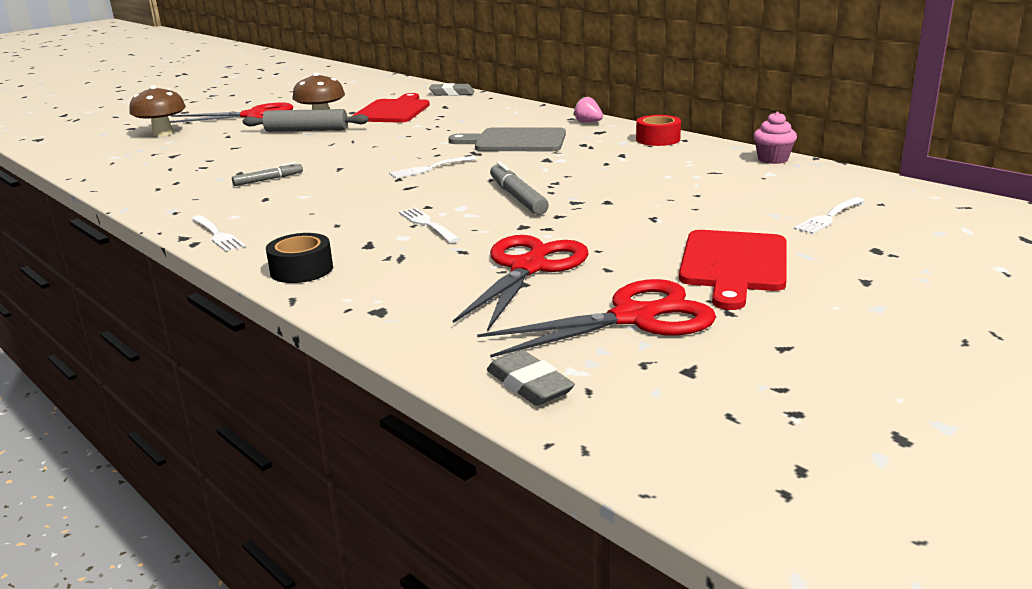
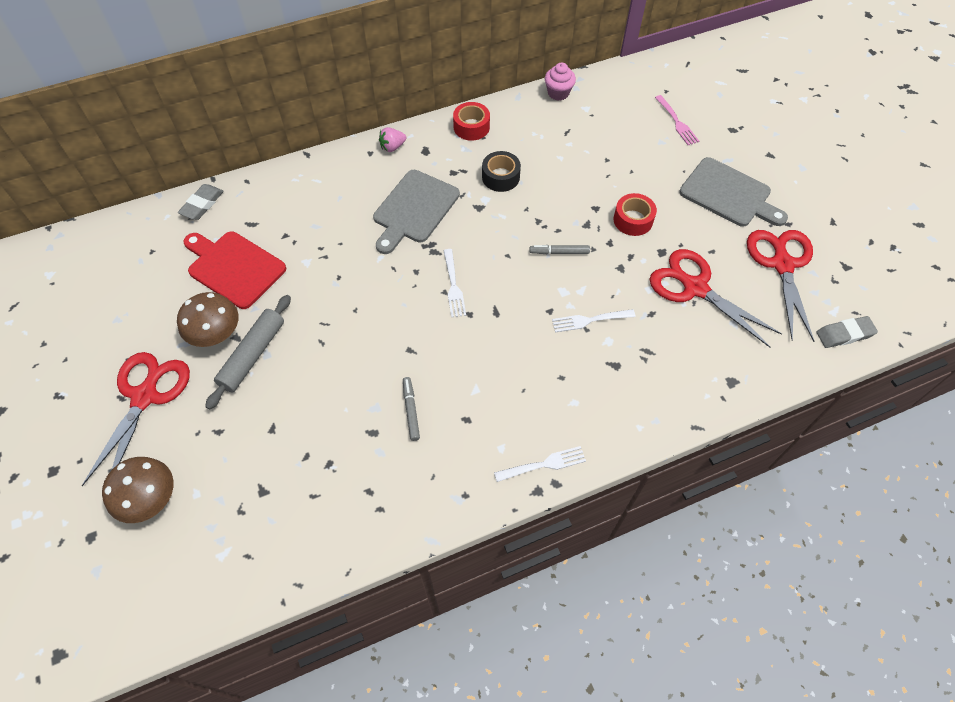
camera: 70 degrees left, 35 degrees up
(301, 270) = (645, 414): black tape -> black tape (500, 177)
(517, 197) = (559, 252): grey marker -> grey marker, size x0.62
(610, 220) = (633, 220): none -> red tape
(733, 265) = (729, 194): red cutting board -> grey cutting board
(829, 217) = (676, 122): white fork -> pink fork

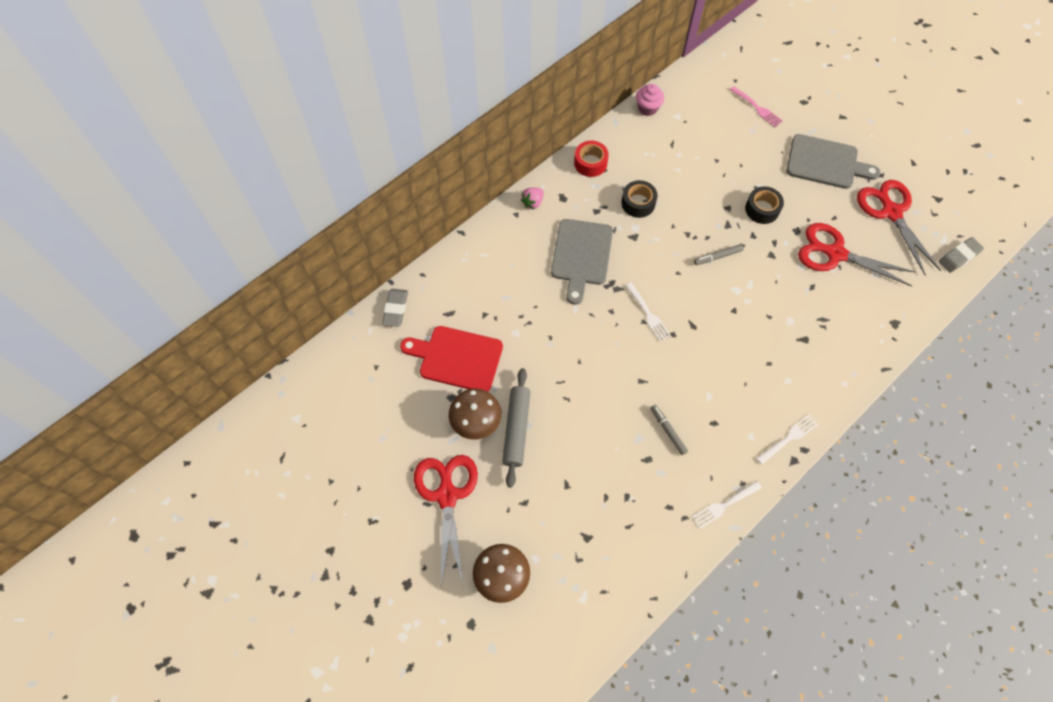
camera: 20 degrees left, 5 degrees up
(590, 320) = (768, 308): white fork -> white fork (724, 505)
(633, 220) = (762, 209): red tape -> black tape

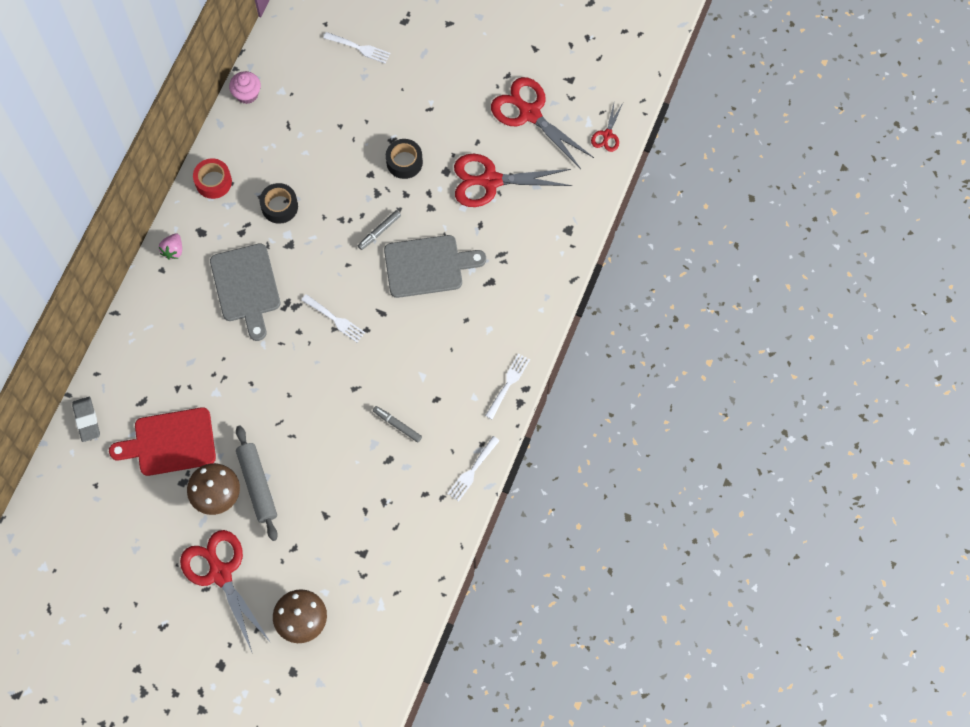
camera: 25 degrees left, 5 degrees up
(756, 108) = (359, 48): pink fork -> white fork
(826, 163) = (449, 84): grey cutting board -> grey cutting board (428, 266)
(959, 257) = (607, 135): grey eraser -> red scissors

